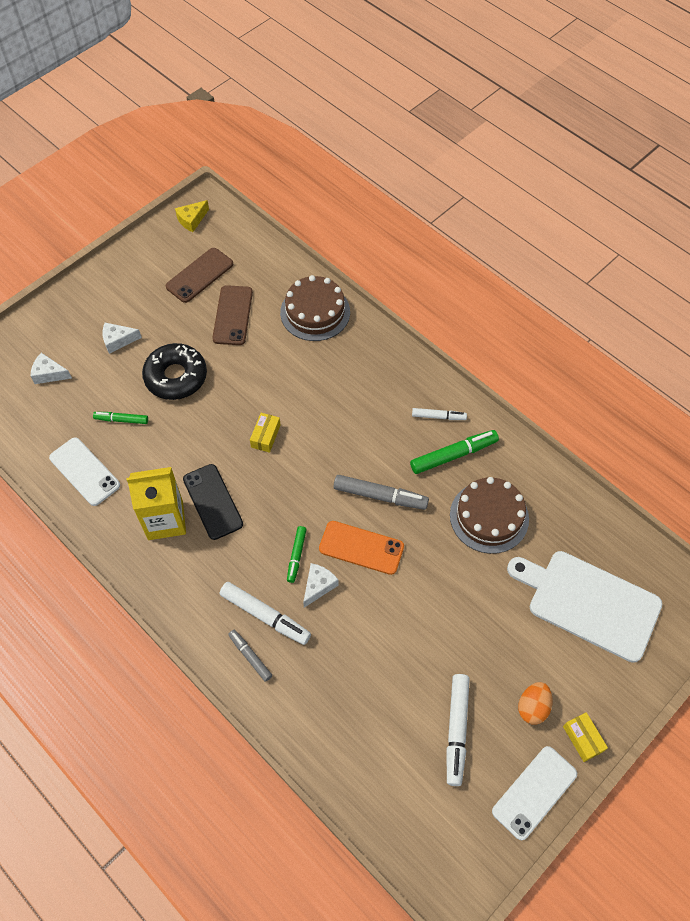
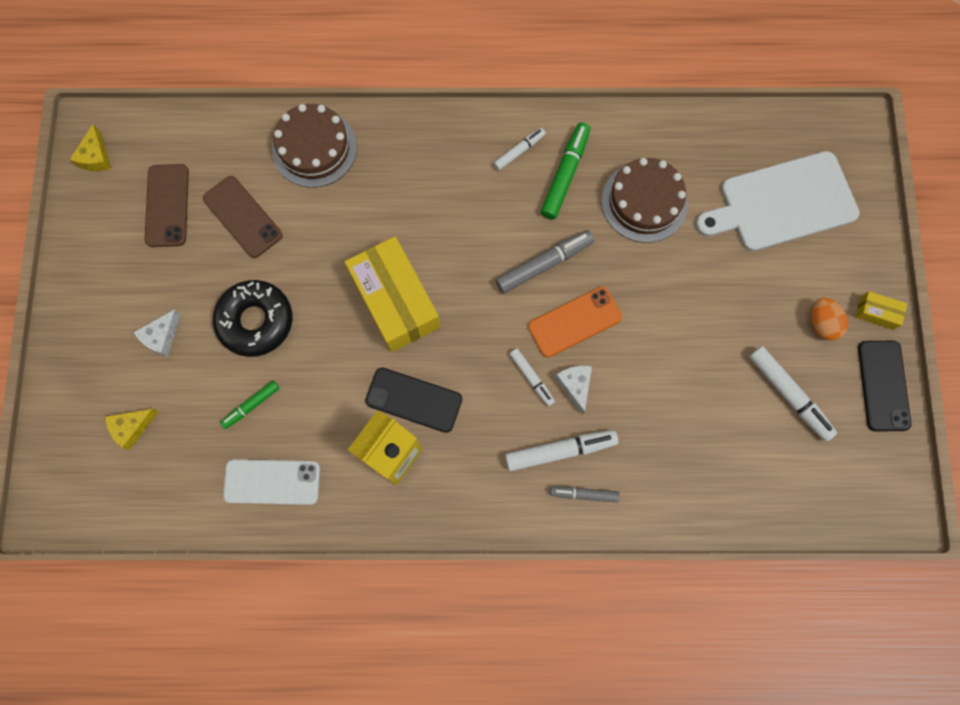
camera: 45 degrees left, 15 degrees up
(49, 374) = (132, 427): white cheese -> yellow cheese
(265, 436) = (395, 301): yellow box -> yellow box, size x2.35
(296, 556) = (531, 378): green marker -> white marker
(534, 792) = (883, 385): white phone -> black phone

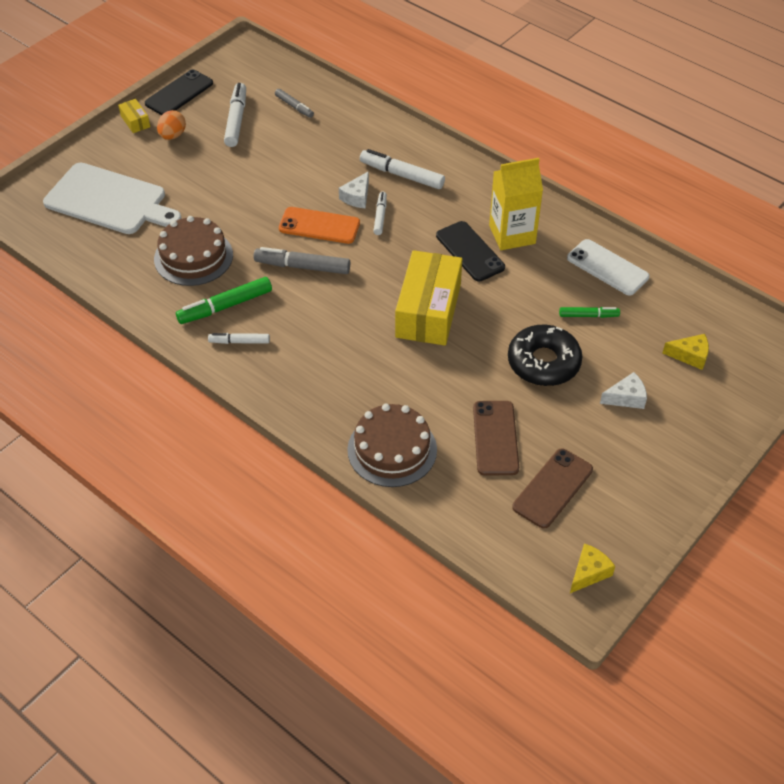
camera: 140 degrees left, 25 degrees down
(584, 494) = (410, 150): grey marker -> grey marker (294, 107)

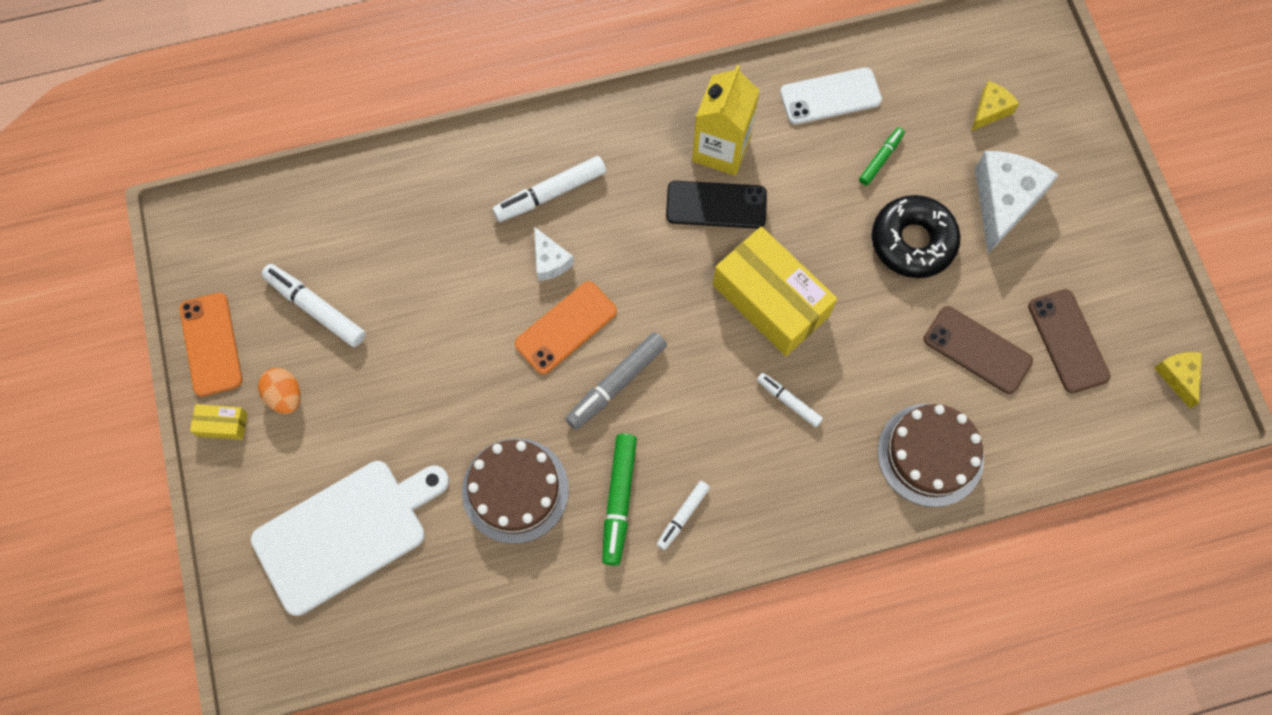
camera: 55 degrees left, 20 degrees up
(179, 93) = (211, 344): black phone -> orange phone
(294, 107) = (344, 231): grey marker -> none
(380, 216) = (598, 257): white marker -> white marker (788, 401)
(626, 398) = (1003, 201): white cheese -> white cheese, size x1.89

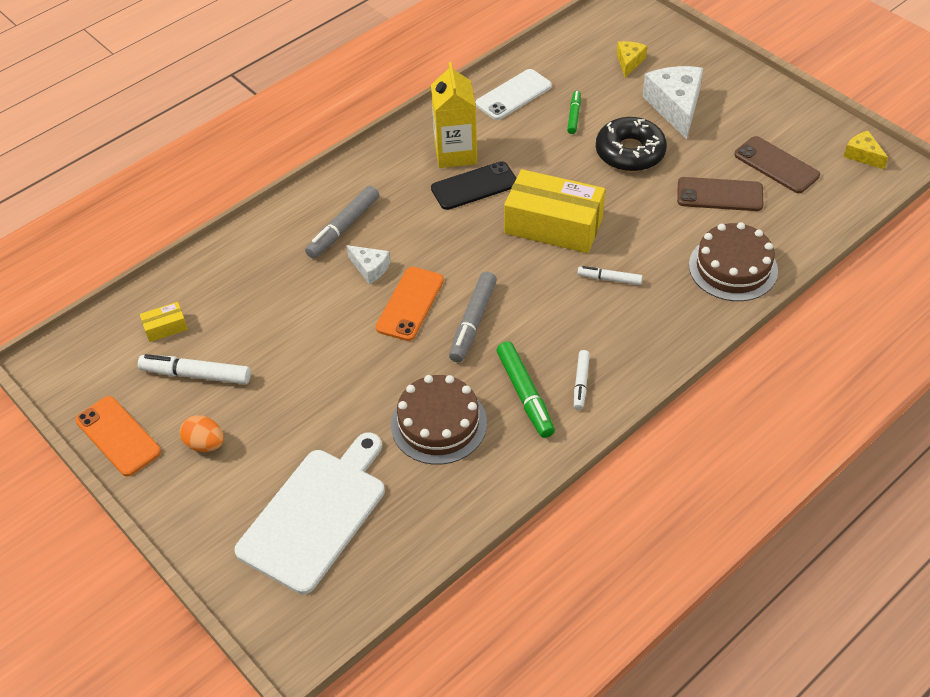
camera: 25 degrees left, 20 degrees down
(222, 425) = (161, 487): yellow box -> yellow box (165, 327)
(550, 194) = (343, 228): white marker -> grey marker

